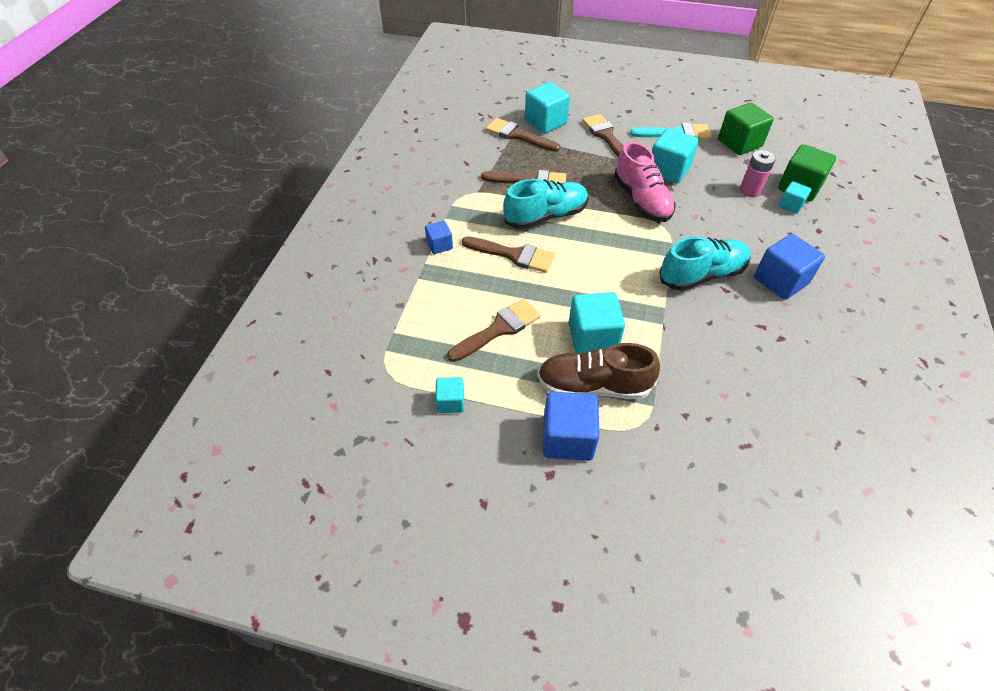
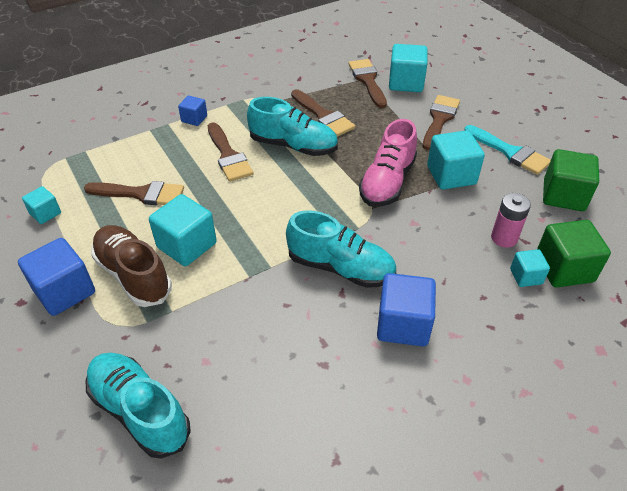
camera: 45 degrees right, 5 degrees down
(740, 458) = (140, 411): none -> turquoise shoe

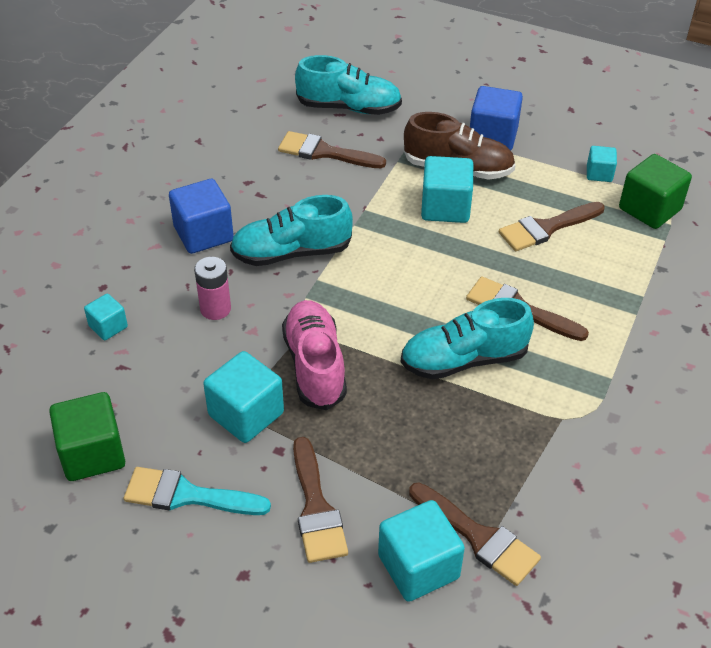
camera: 145 degrees right, 0 degrees up
(194, 119) = (618, 336): blue cube -> none
(323, 116) = (475, 427): brown brush -> brown brush (324, 152)
(504, 238) = (146, 358): pink battery -> pink battery (215, 309)
(564, 269) = (70, 353): green cube -> green cube (649, 209)

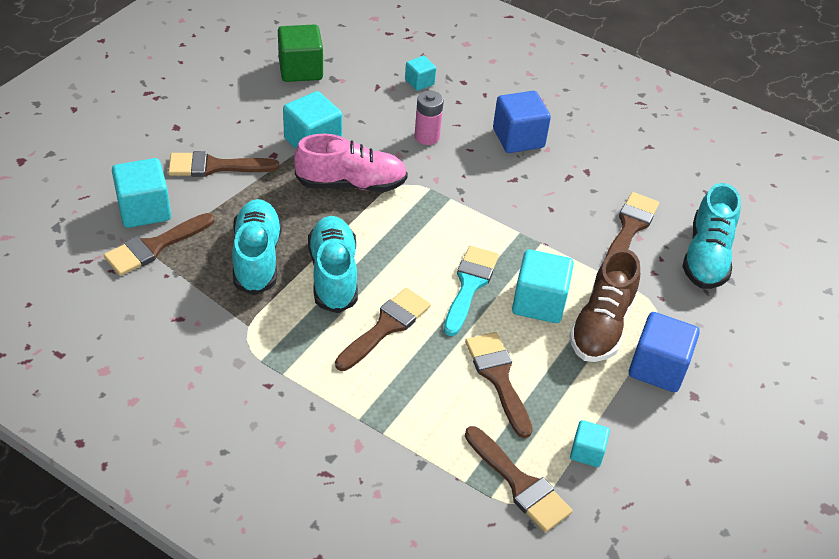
camera: 95 degrees right, 0 degrees up
(187, 495) = (250, 108): turquoise brush -> turquoise brush (469, 285)
(291, 253) = (487, 187): turquoise shoe -> turquoise shoe (257, 257)
(649, 209) = (519, 484): green cube -> brown brush

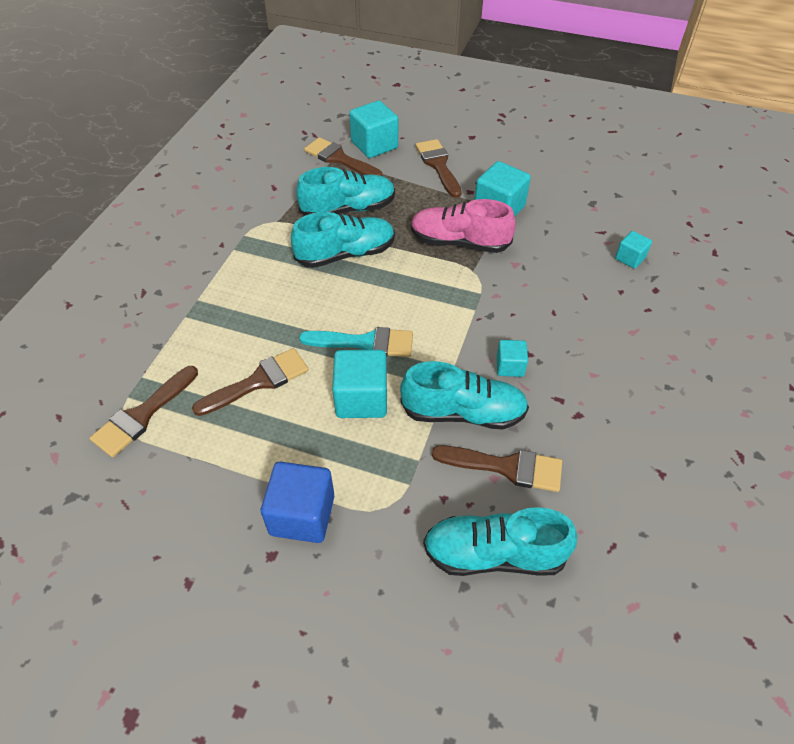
camera: 80 degrees right, 5 degrees up
(300, 70) = (589, 181): green cube -> none
(351, 184) = (459, 242): pink shoe -> pink shoe turned 120 degrees clockwise
(386, 327) = (298, 297): brown brush -> none
(427, 137) = (552, 278): pink battery -> none
(518, 138) = (595, 347): blue cube -> none
(570, 238) = (463, 413): none -> turquoise shoe
(587, 452) = (183, 462): turquoise cube -> turquoise cube (510, 366)
(601, 325) = (347, 455): brown shoe -> none

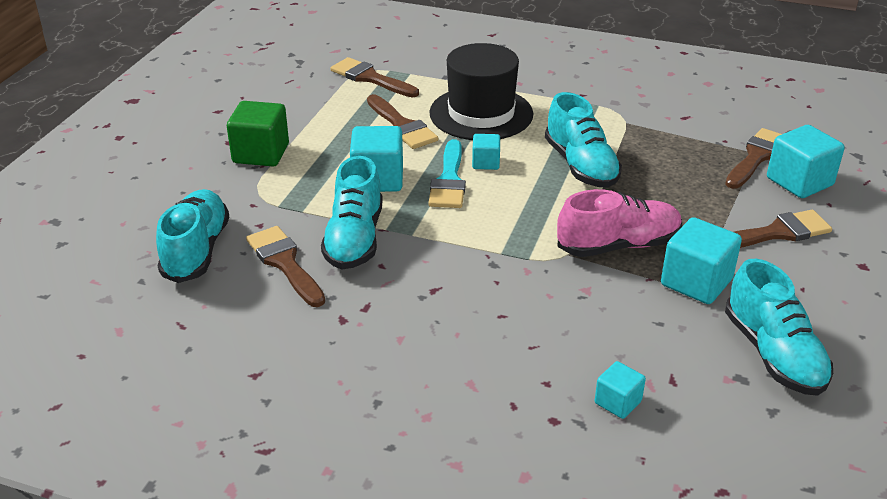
camera: 90 degrees right, 15 degrees down
(244, 317) = (481, 113): none -> black hat
(302, 515) = (261, 153): blue cube -> green cube
(348, 209) = (660, 165): turquoise shoe -> turquoise shoe (773, 354)
(459, 242) = (618, 245): pink shoe -> pink shoe turned 60 degrees clockwise
(506, 467) = (285, 263): brown brush -> brown brush turned 135 degrees clockwise
(510, 366) = (414, 274): turquoise cube -> turquoise cube (485, 163)

